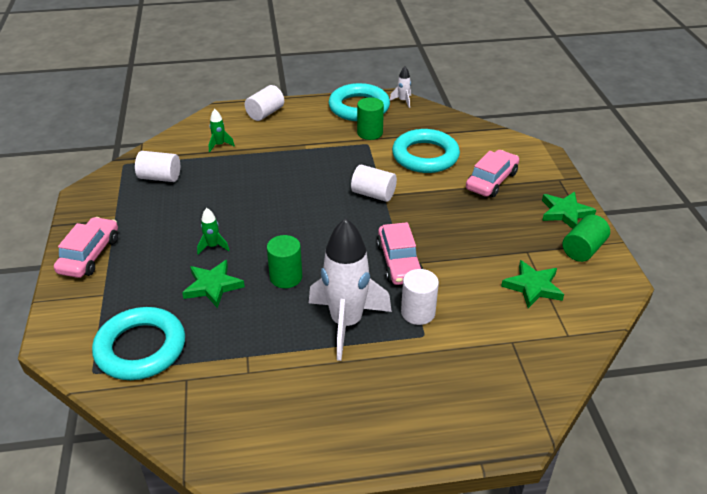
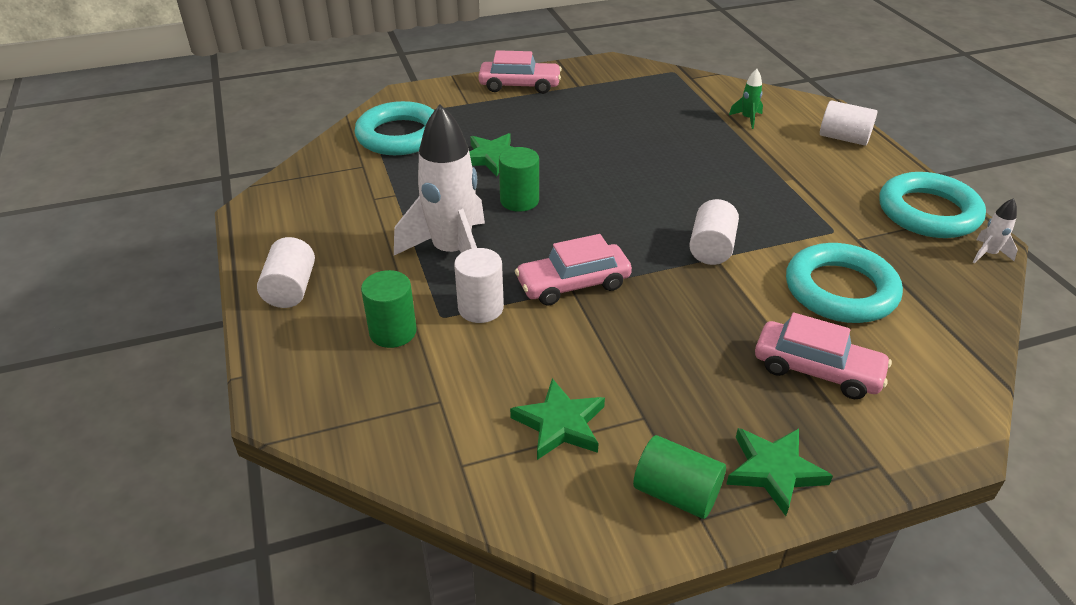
camera: 80 degrees right, 0 degrees up
(160, 177) = (661, 95): white cylinder -> white cylinder (291, 289)
(213, 246) = (556, 147): green rocket -> none
(370, 133) = (864, 230): green cylinder -> green cylinder (393, 332)

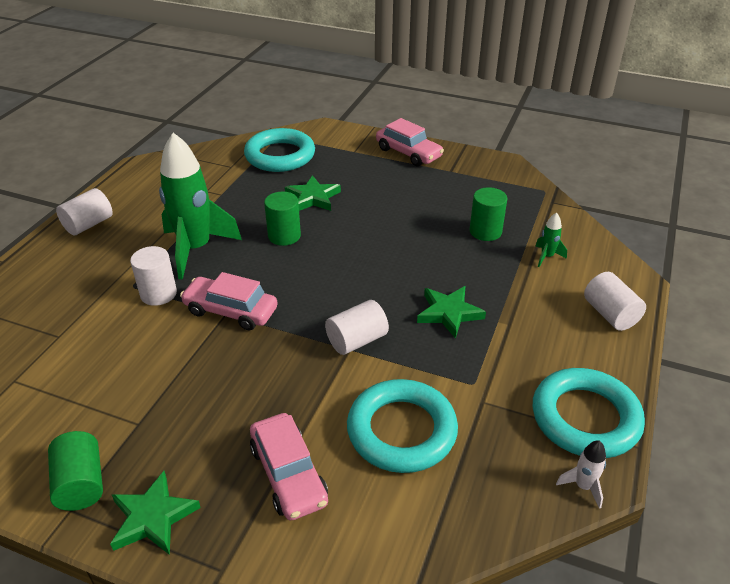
camera: 40 degrees right, 0 degrees up
(393, 332) = (96, 280): green cylinder -> green cylinder (485, 231)
(452, 253) = (196, 249): white rocket -> green rocket
(560, 424) = (90, 393): green star -> green star (449, 313)

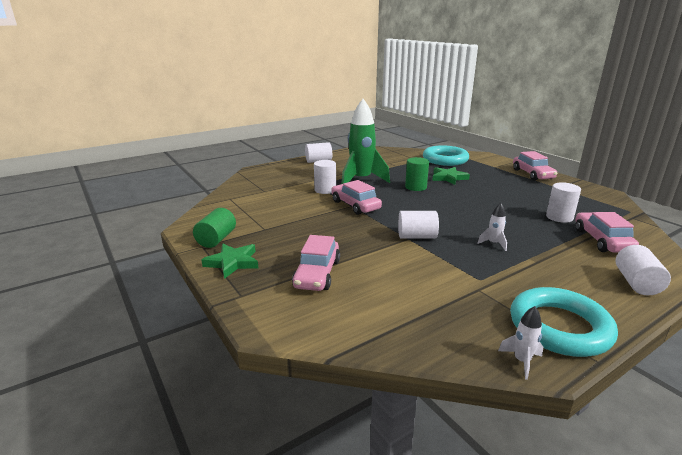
camera: 35 degrees right, 15 degrees down
(401, 431) = (405, 282): turquoise ring -> none
(449, 313) = (493, 244): green star -> white rocket
(485, 231) = (559, 217): green cylinder -> white cylinder
(547, 257) = (602, 240): green rocket -> pink car

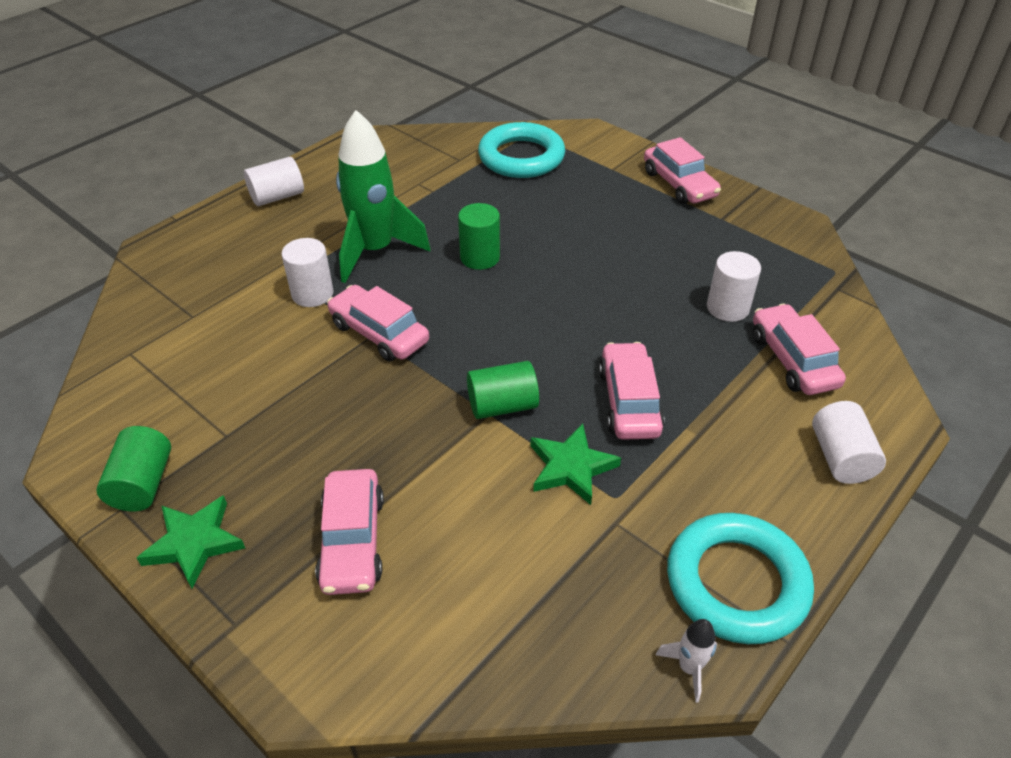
camera: 15 degrees left, 20 degrees up
(416, 236) = (502, 405): white cylinder -> green cylinder
(448, 178) = (535, 217): green star -> green star (571, 467)
(493, 244) = (629, 401): white rocket -> pink car

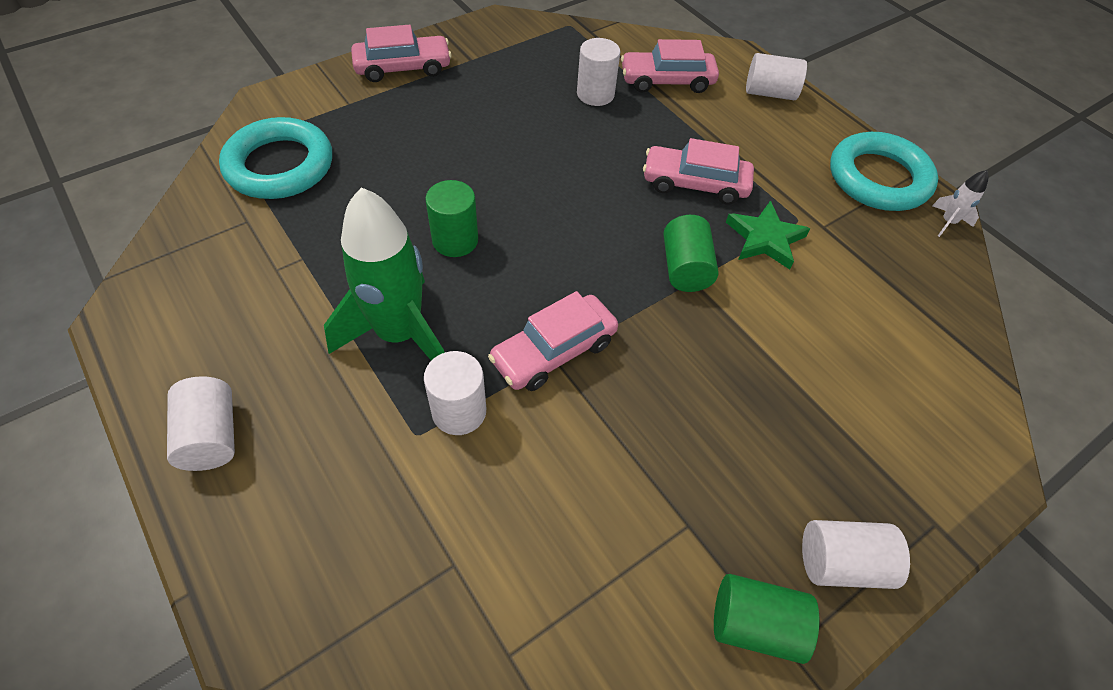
camera: 80 degrees left, 10 degrees up
(194, 543) = (841, 563): green star -> white cylinder
(352, 541) = (840, 413): pink car -> none

